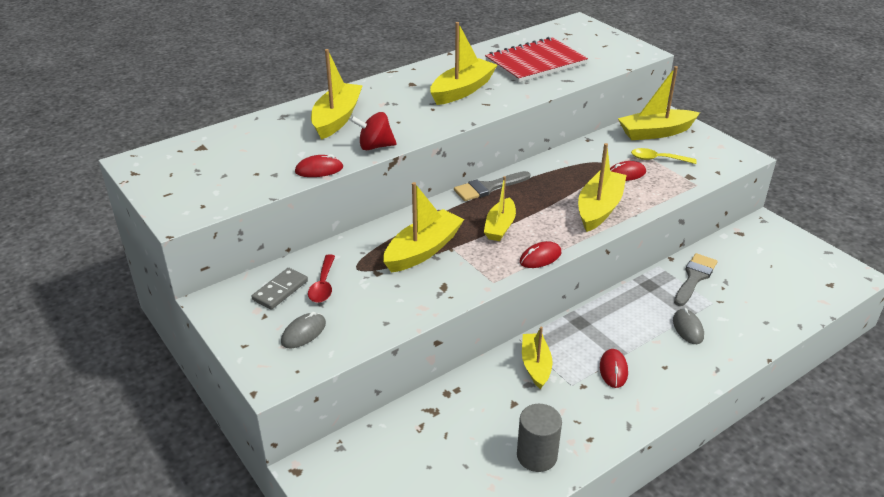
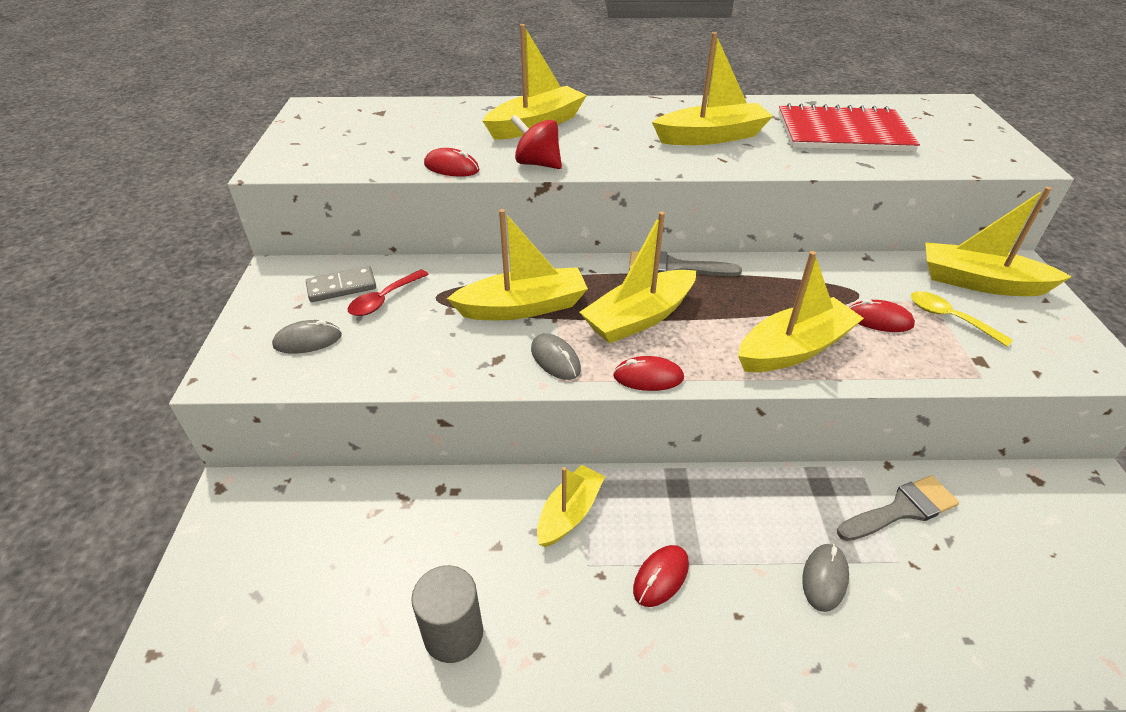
camera: 35 degrees right, 5 degrees up
(478, 271) = (555, 359): none -> grey mouse
(500, 226) = (639, 318): yellow boat -> yellow boat, size x1.50

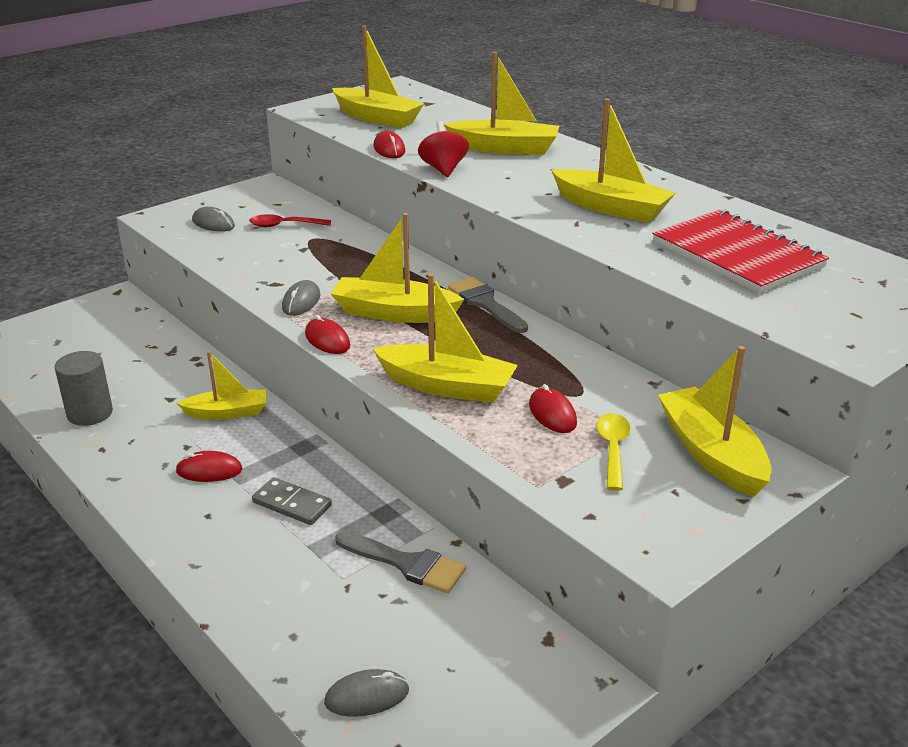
camera: 50 degrees right, 10 degrees down
(342, 287) = (278, 208): grey domino -> grey domino (292, 504)
(523, 307) = (343, 269): yellow boat -> yellow boat (377, 118)
(824, 578) = (283, 544): grey mouse -> grey mouse (367, 696)

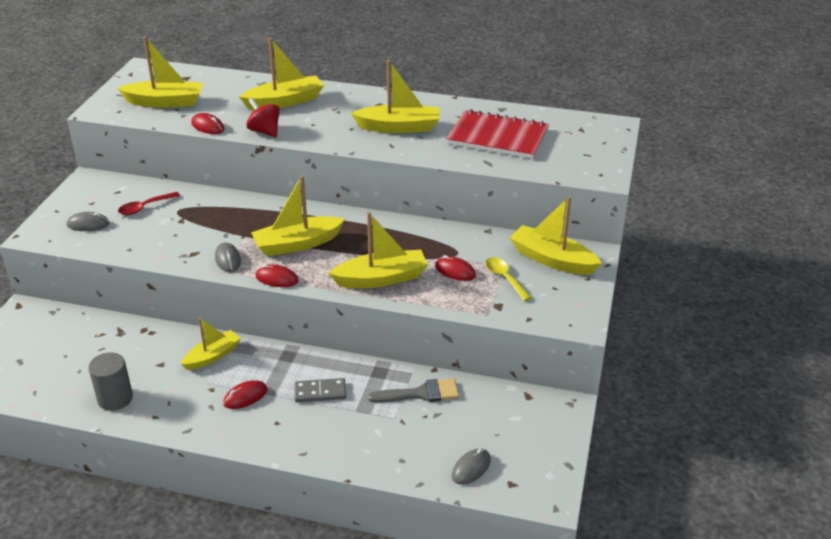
camera: 35 degrees left, 5 degrees up
(485, 303) = (345, 216): grey brush -> none

